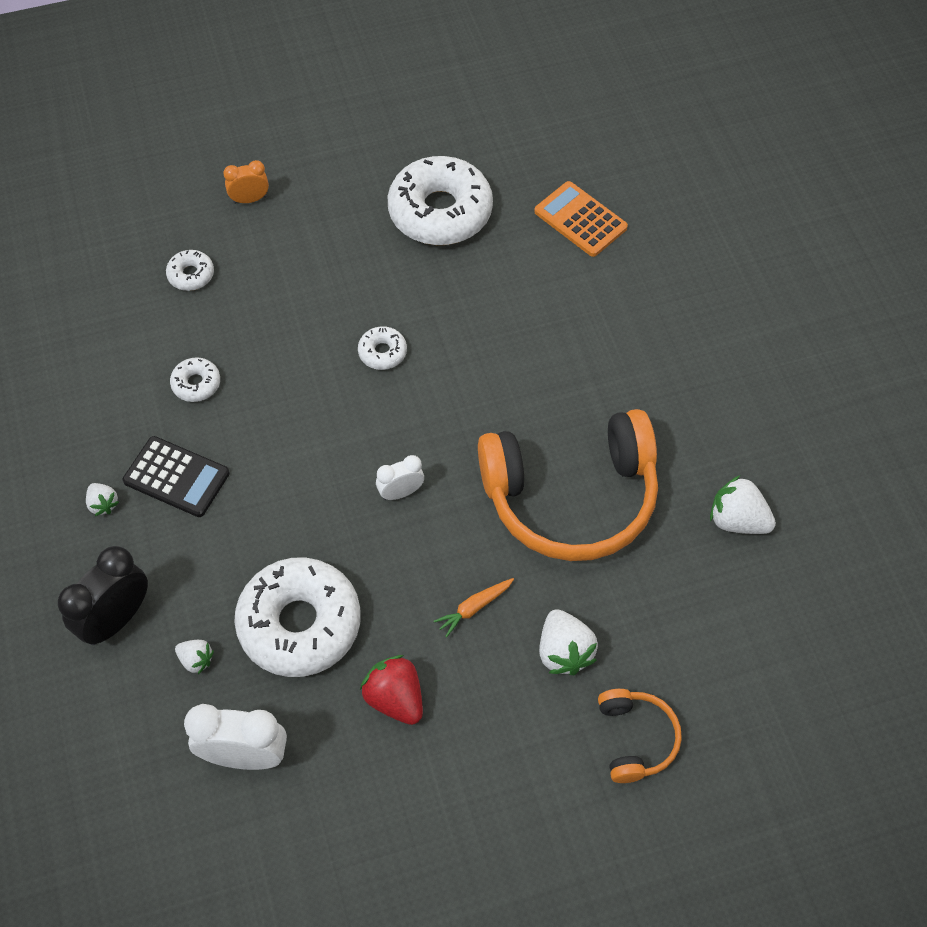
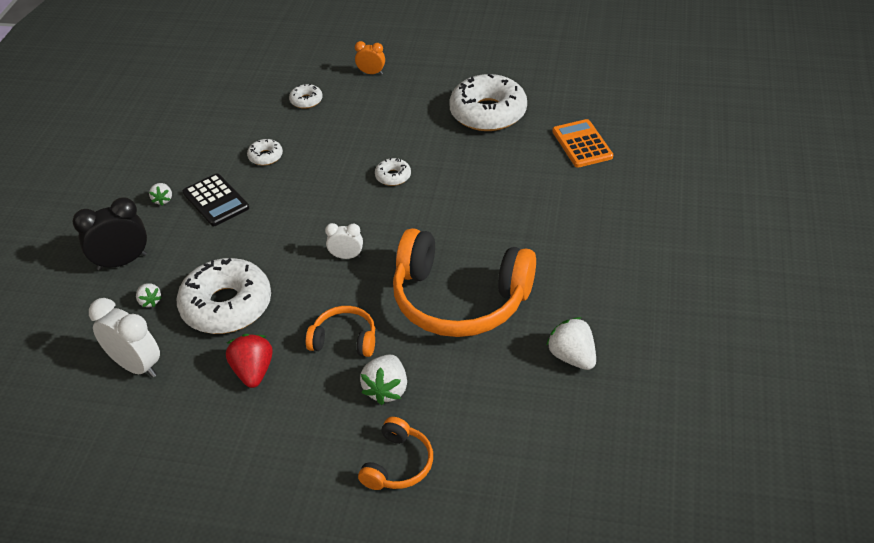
camera: 30 degrees right, 15 degrees down
(474, 608) = (344, 339): orange carrot -> orange headphones

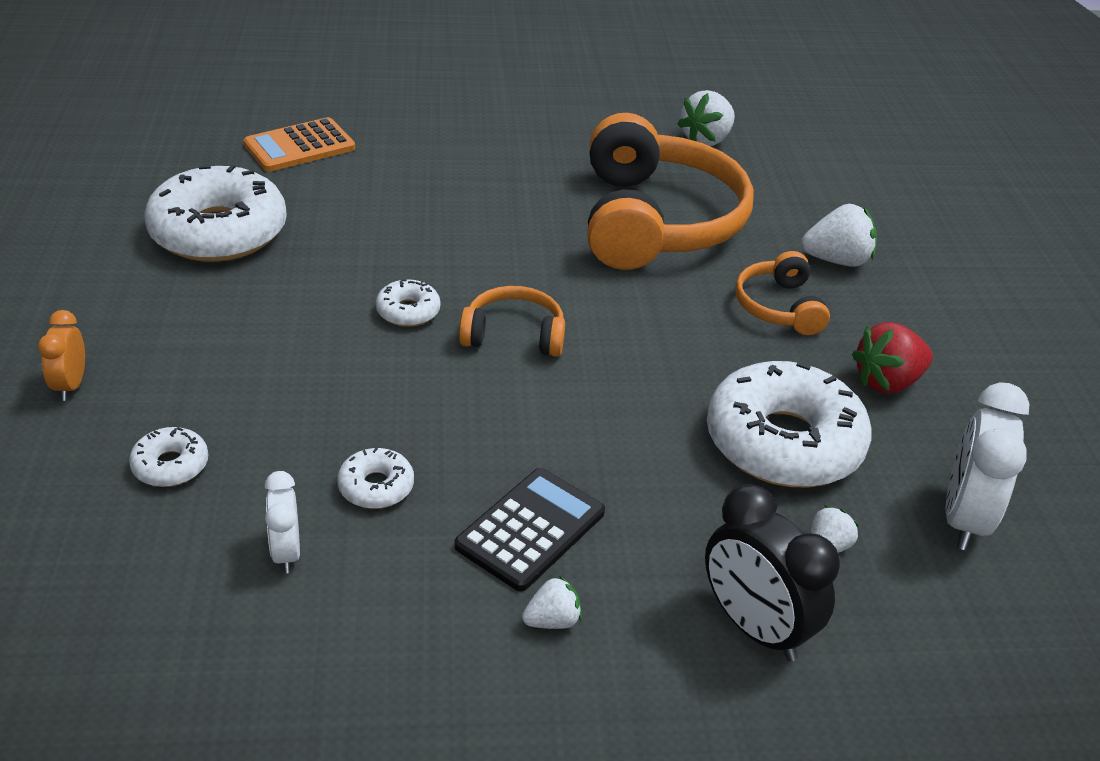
camera: 110 degrees left, 5 degrees down
(346, 256) = (617, 332): white clock -> white clock (286, 552)
(398, 464) = (932, 239): orange headphones -> orange headphones (514, 335)

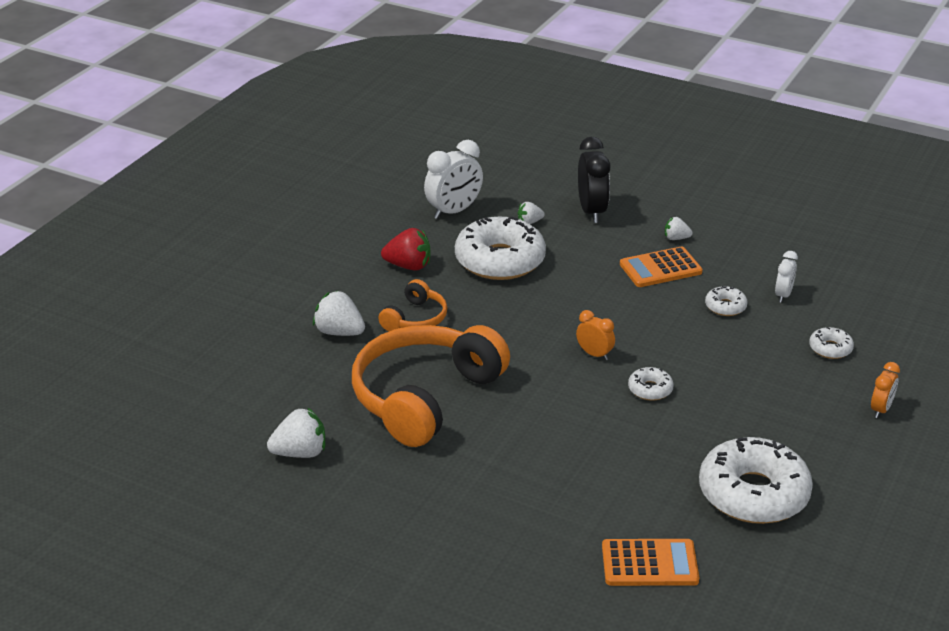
camera: 145 degrees left, 5 degrees down
(514, 335) = (594, 354): orange headphones -> orange clock
(530, 529) = (660, 268): black calculator -> orange calculator

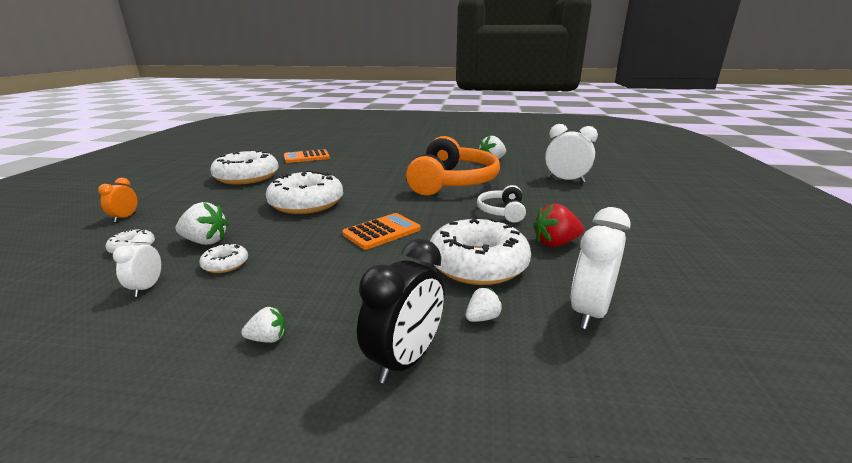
camera: 160 degrees right, 10 degrees down
(257, 363) = (566, 180): none -> white clock
(339, 332) = (542, 198): white strawberry -> white strawberry (205, 241)
(415, 318) = (502, 212): orange headphones -> white headphones
(592, 211) = (405, 359): black clock -> black clock turned 120 degrees counterclockwise
(594, 354) = (352, 214): orange clock -> none
(650, 389) = (306, 203): white donut -> white donut, size x2.27
(660, 268) = (294, 290): orange calculator -> orange calculator (382, 232)

